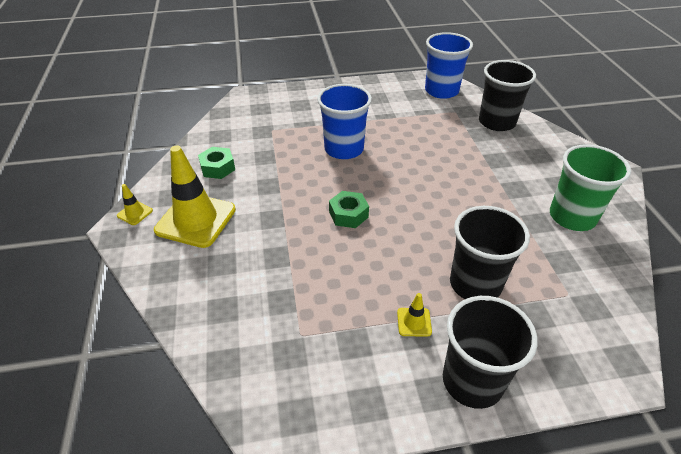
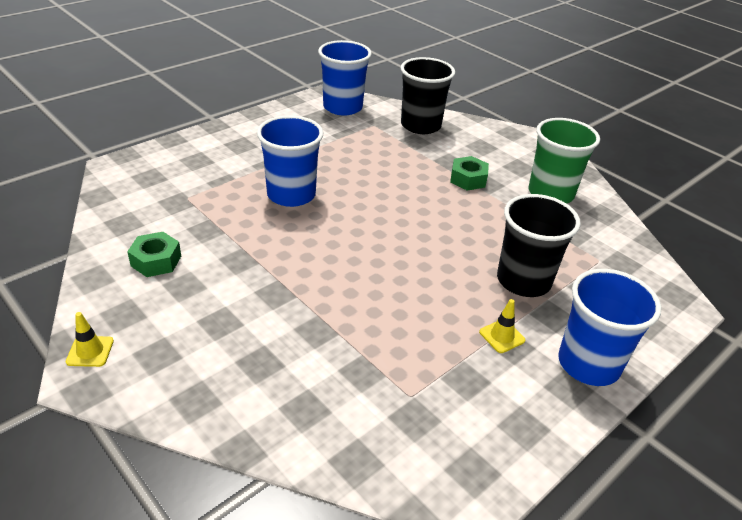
camera: 35 degrees left, 5 degrees down
(196, 220) = (183, 329): yellow traffic cone -> none
(348, 214) = (355, 260): green nut -> green nut (468, 179)
(472, 381) = (588, 364): black cup -> blue cup

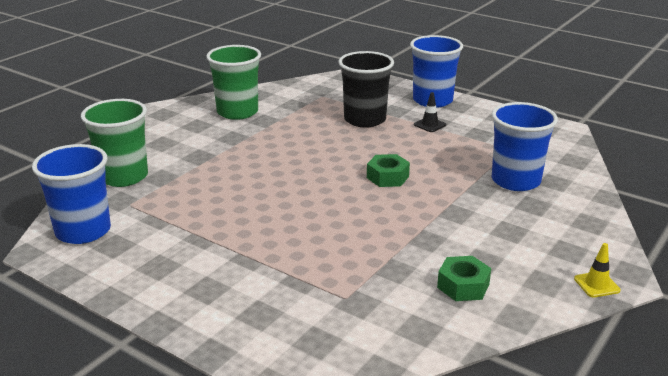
camera: 100 degrees left, 10 degrees down
(291, 195) = (303, 232): blue cup -> blue cup (515, 181)
(420, 126) = (123, 177): black cup -> green cup
(468, 179) = (229, 146): green nut -> green nut (387, 177)
(502, 336) = (430, 125): yellow traffic cone -> black traffic cone

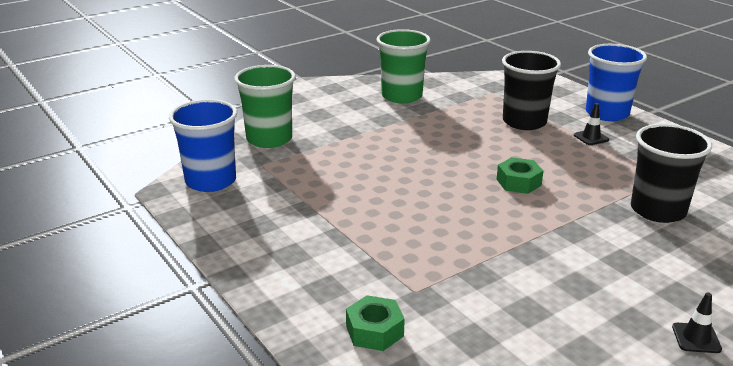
camera: 20 degrees right, 0 degrees up
(463, 286) = (542, 306): green nut -> green nut (374, 331)
(515, 181) = (658, 210): blue cup -> black cup
(596, 284) = (696, 338): yellow traffic cone -> black traffic cone

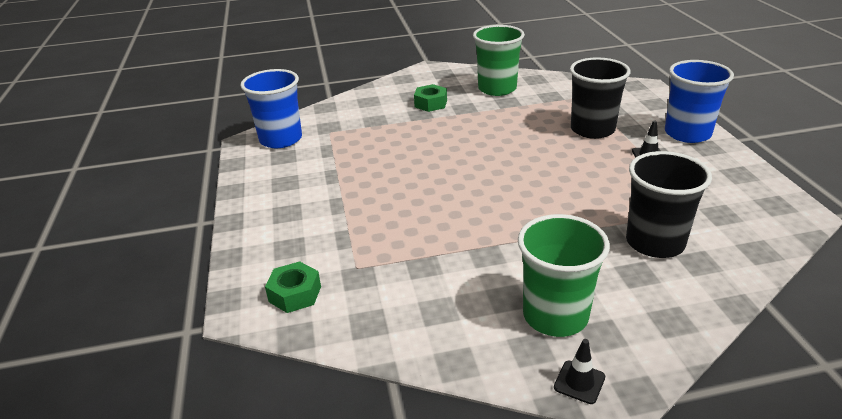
camera: 25 degrees right, 5 degrees up
(269, 139) = (354, 111): green cup -> green cup (555, 316)
(518, 182) = (535, 187): green nut -> green nut (430, 103)

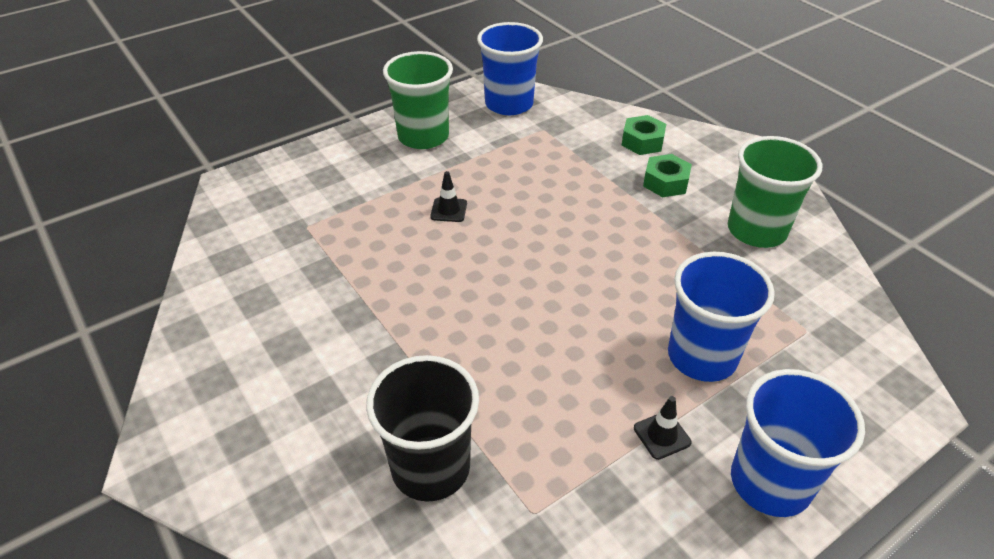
camera: 65 degrees right, 10 degrees up
(295, 294) = (259, 202): green nut -> green nut (642, 142)
(555, 316) = (264, 391): green cup -> green cup (423, 137)
(579, 382) = (168, 428): black traffic cone -> black traffic cone (449, 210)
(592, 129) = (702, 356): black cup -> blue cup

